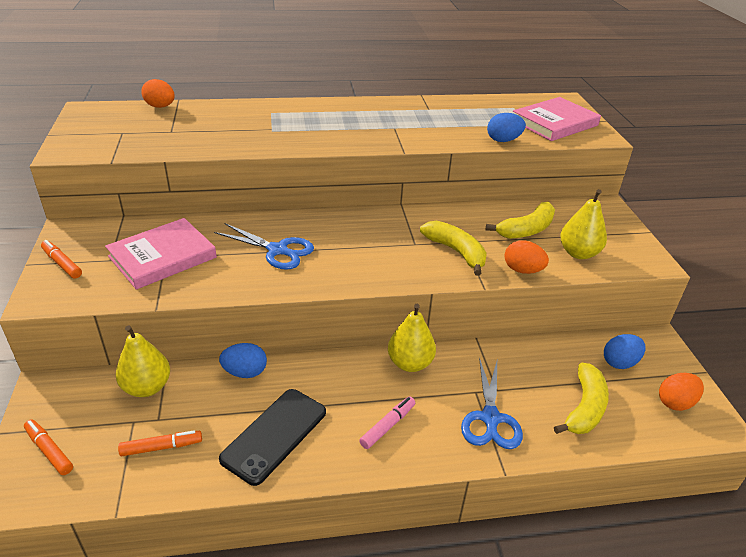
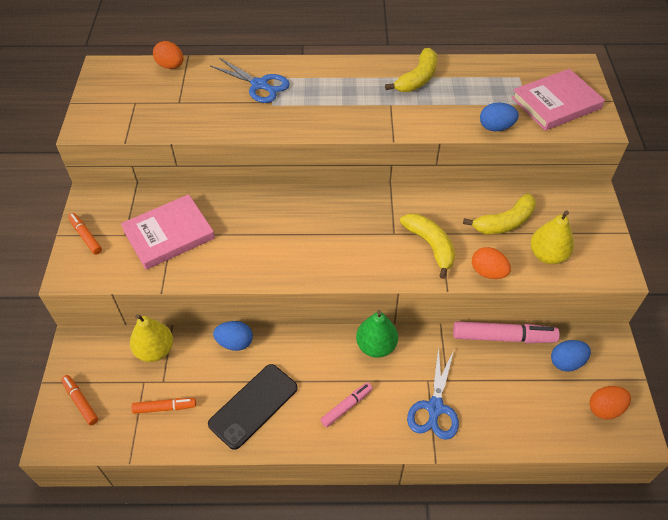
camera: 10 degrees right, 15 degrees up
(278, 250) = (269, 233): blue scissors -> blue scissors (260, 85)
(410, 363) = (376, 346): yellow pear -> green pear
(546, 345) = (503, 337): none -> pink marker
(584, 408) = (520, 406): yellow banana -> yellow banana (417, 79)

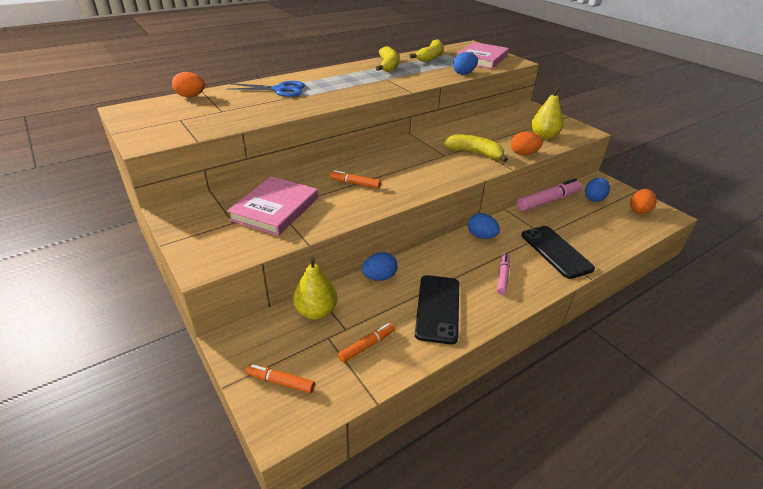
camera: 35 degrees left, 15 degrees down
(86, 236) = (194, 236): orange marker -> orange marker (355, 184)
(376, 346) = (481, 236): green pear -> blue egg
(435, 408) = (556, 251): blue scissors -> black phone
(504, 222) = (502, 131): yellow banana -> yellow banana (431, 57)

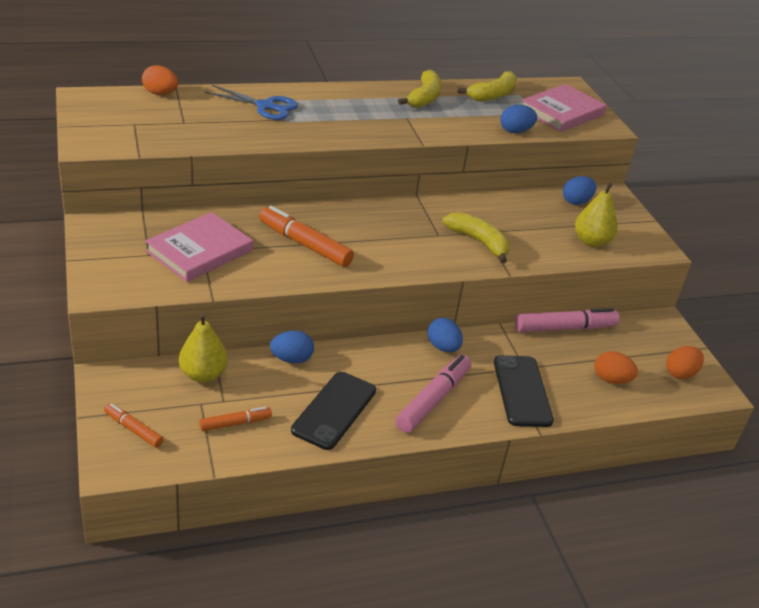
camera: 15 degrees right, 0 degrees up
(355, 184) = (305, 244): orange marker -> orange marker, size x1.76
(502, 277) = (433, 400): pink marker -> pink marker, size x1.76
(523, 153) = (542, 258): orange egg -> orange egg (611, 380)
(594, 198) = (631, 342): blue egg -> blue egg (576, 202)

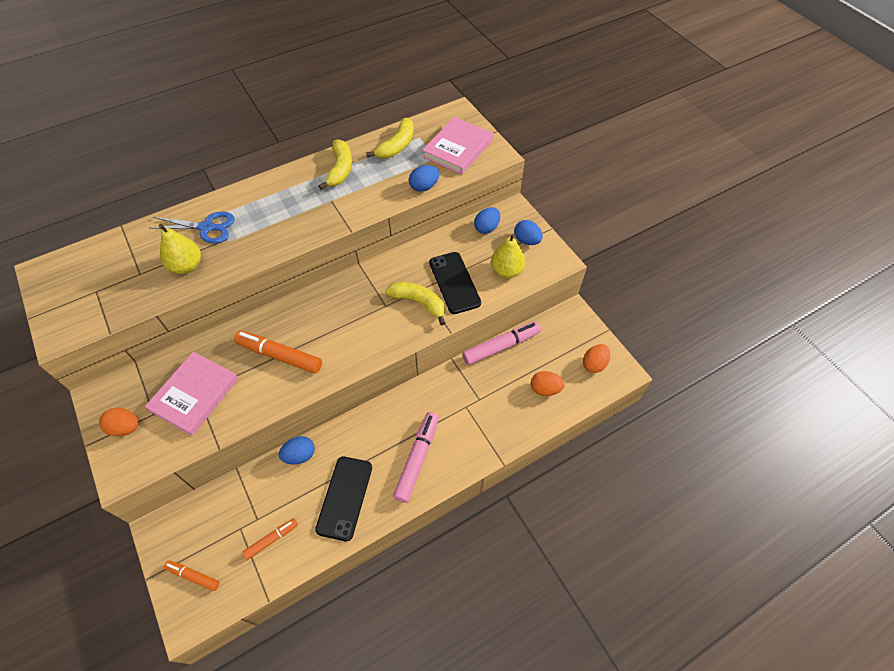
camera: 10 degrees left, 20 degrees up
(160, 93) = (110, 242): orange egg -> orange egg (125, 427)
(203, 374) = (234, 497): yellow pear -> yellow pear (187, 266)
(443, 347) = (413, 400): blue egg -> blue egg (527, 240)
(522, 391) = (482, 425): black phone -> black phone (454, 282)

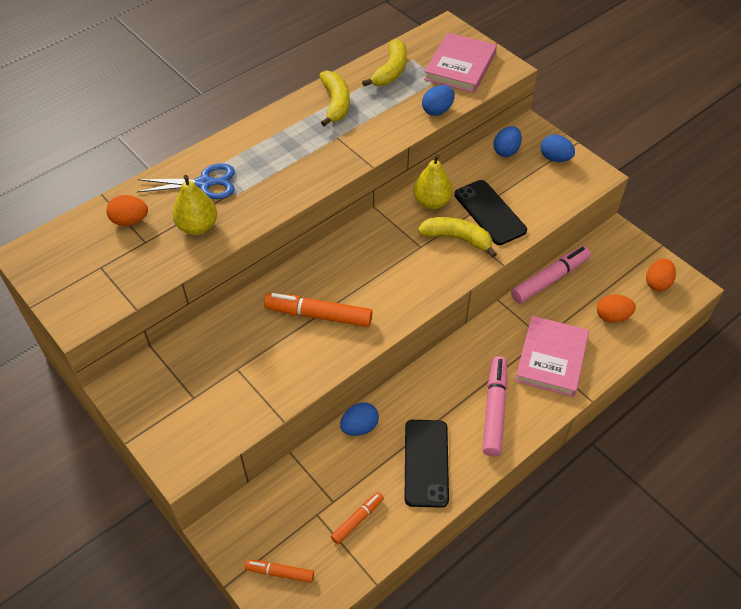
camera: 10 degrees left, 5 degrees down
(125, 427) = (166, 417): orange egg -> orange egg (130, 221)
(194, 394) = (235, 370): pink book -> pink book (551, 358)
(506, 271) = (543, 193): yellow pear -> yellow pear (431, 202)

